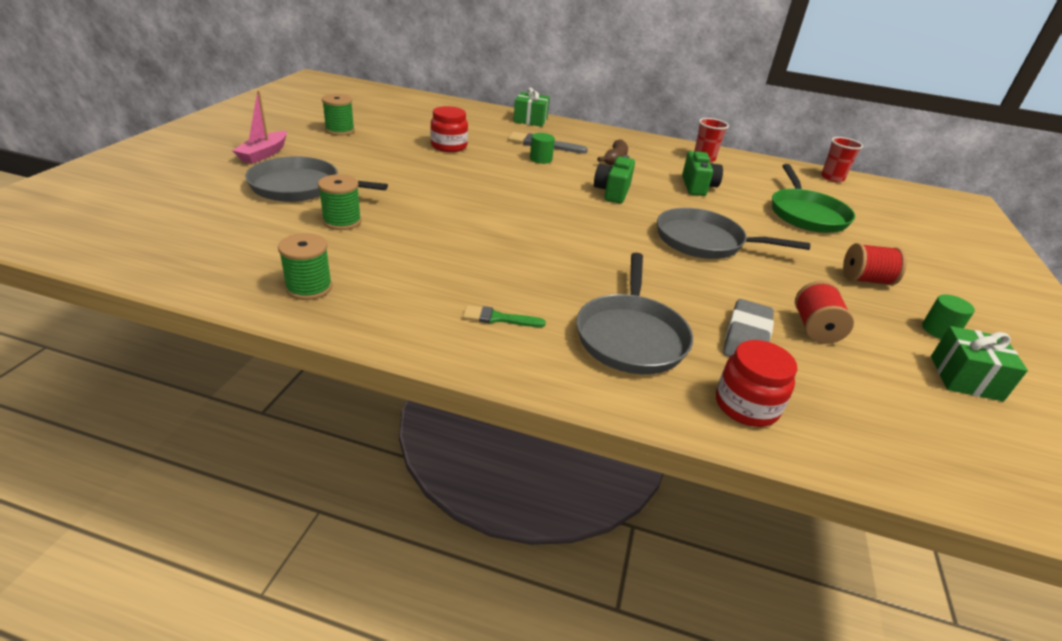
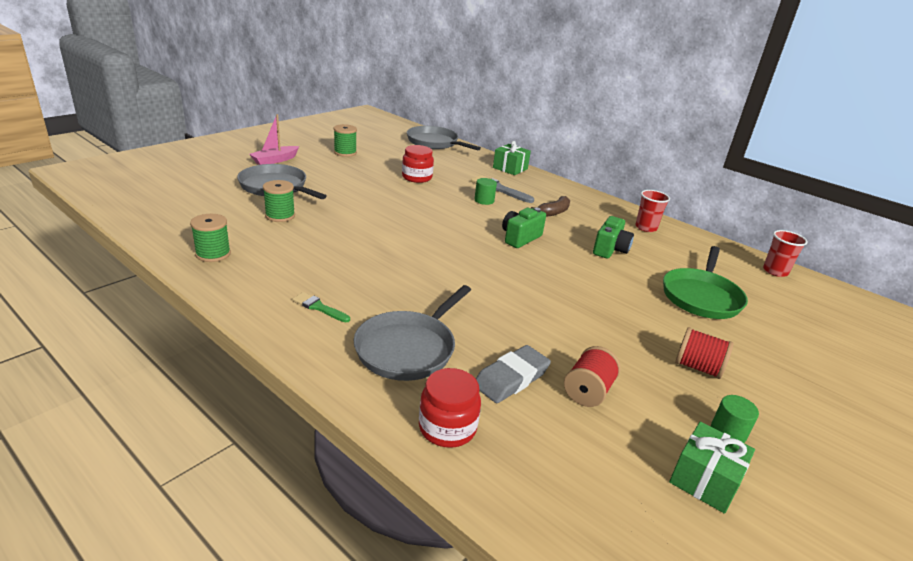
camera: 25 degrees right, 5 degrees down
(704, 241) = (562, 295): grey pan -> grey pan (435, 143)

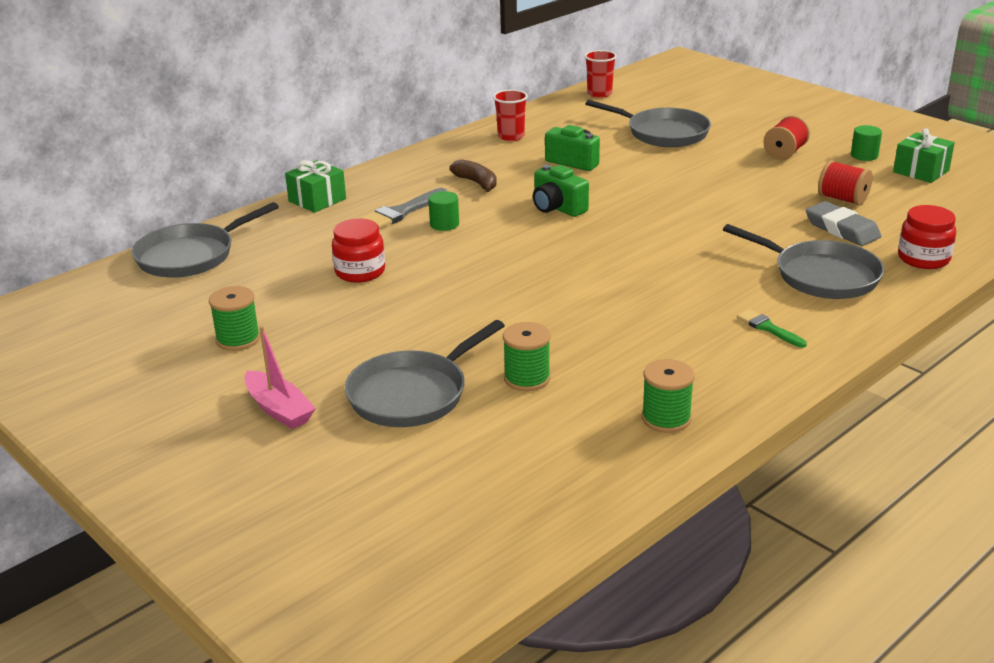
camera: 80 degrees left, 0 degrees up
(319, 307) = (768, 328): green brush -> green brush turned 105 degrees clockwise
(701, 296) = (663, 133): green pan -> grey pan

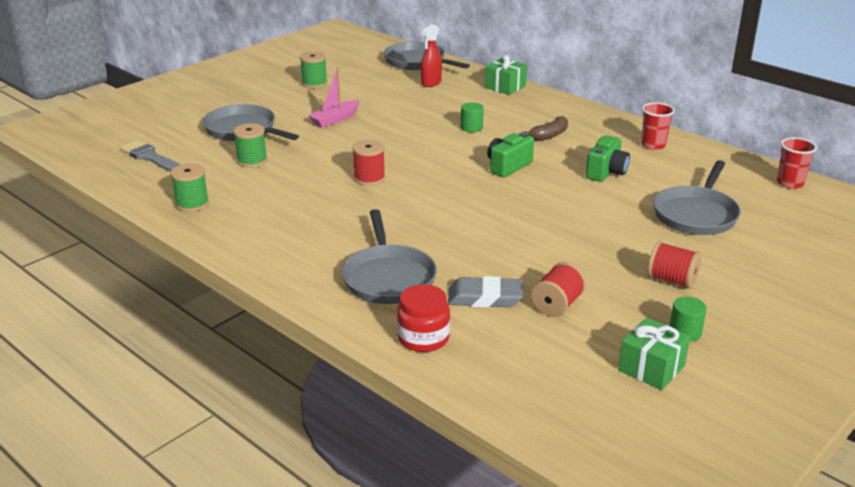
camera: 85 degrees right, 0 degrees up
(279, 409) = (237, 99): pink boat -> pink boat (335, 120)
(281, 247) = (431, 83): none -> red spray bottle
(360, 272) = (396, 107): red jar -> none
(401, 212) = (489, 113): grey brush -> grey brush (151, 157)
(586, 289) = (369, 178): none -> red spool
(768, 328) = (301, 247): green brush -> none
(821, 276) = (388, 277): grey pan -> grey pan turned 45 degrees counterclockwise
(842, 229) = (485, 298): grey eraser -> grey eraser turned 45 degrees clockwise

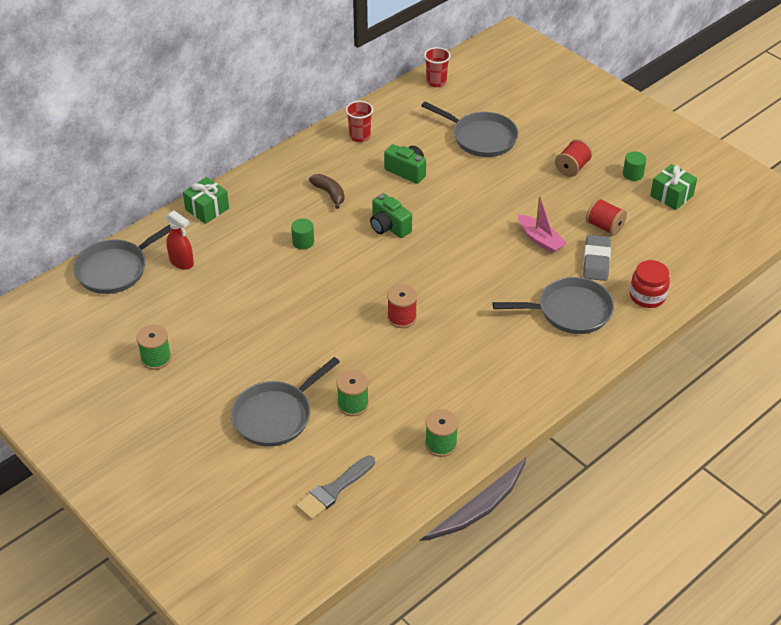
camera: 85 degrees left, 15 degrees up
(335, 120) = (263, 340): pink boat -> pink boat (540, 240)

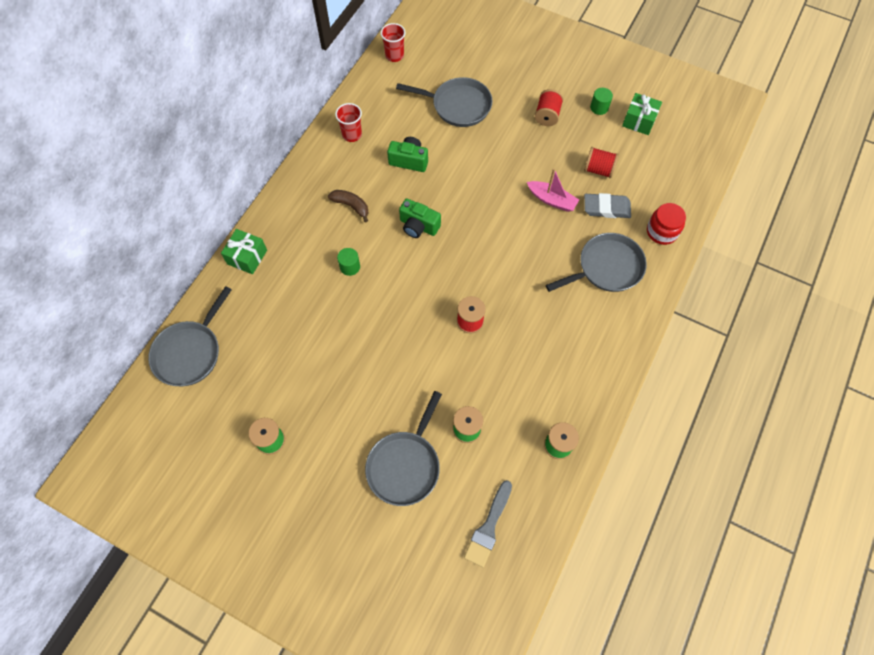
camera: 20 degrees left, 20 degrees up
(181, 262) = (249, 324): red spray bottle -> none
(596, 261) = (606, 208): grey eraser -> grey eraser turned 75 degrees counterclockwise

